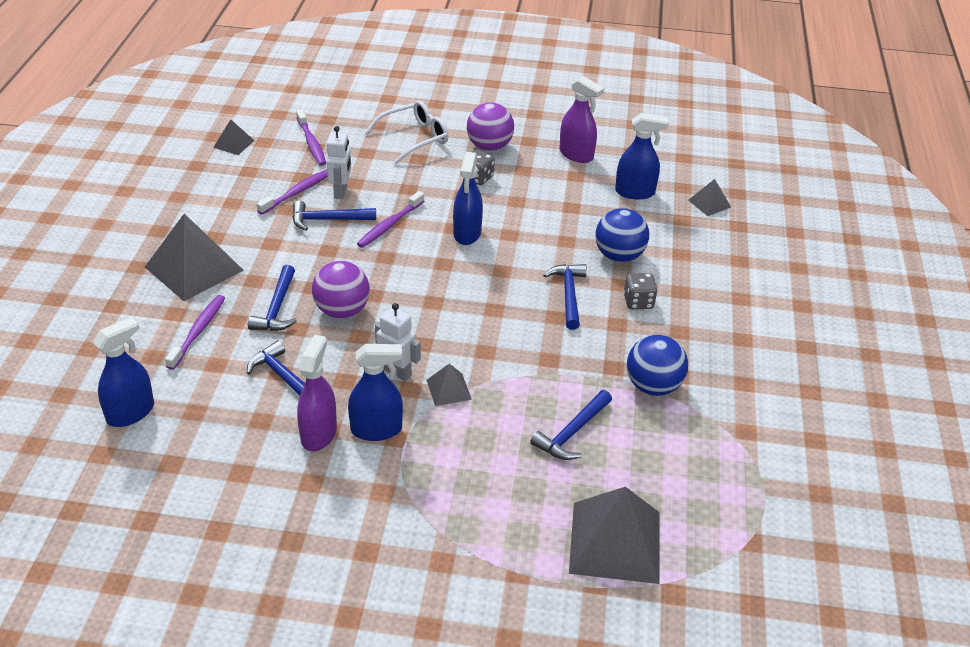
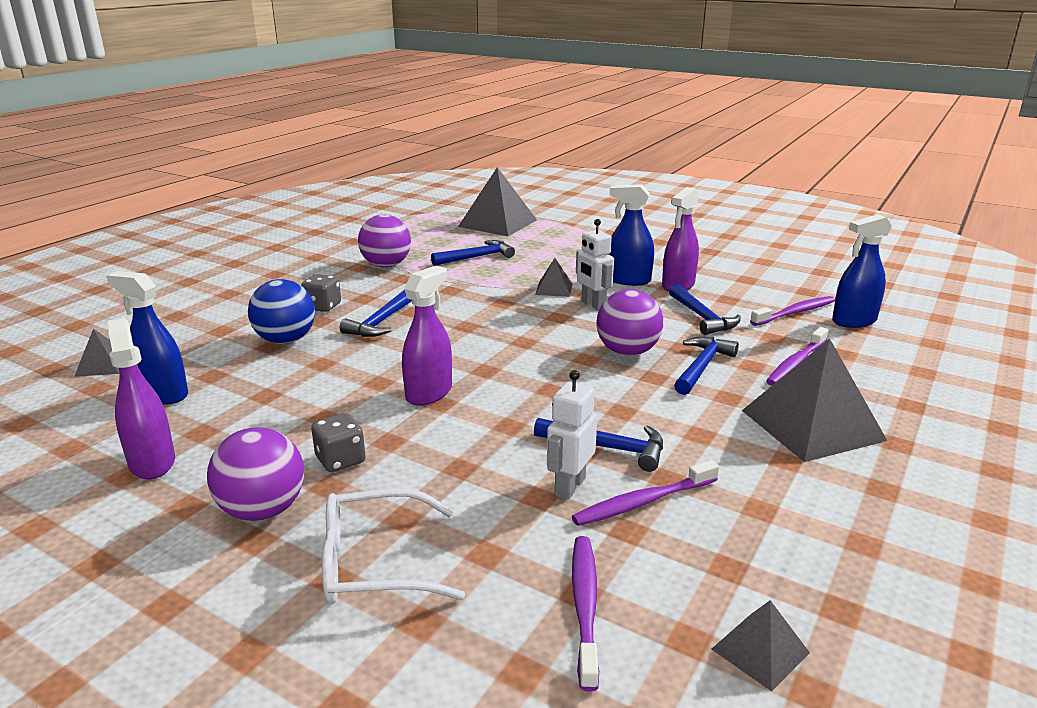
camera: 155 degrees left, 15 degrees down
(390, 225) = (522, 423): purple toothbrush -> purple toothbrush (795, 312)
(467, 233) = (429, 393): blue spray bottle -> purple spray bottle
(653, 386) = (386, 265): blue ball -> purple ball

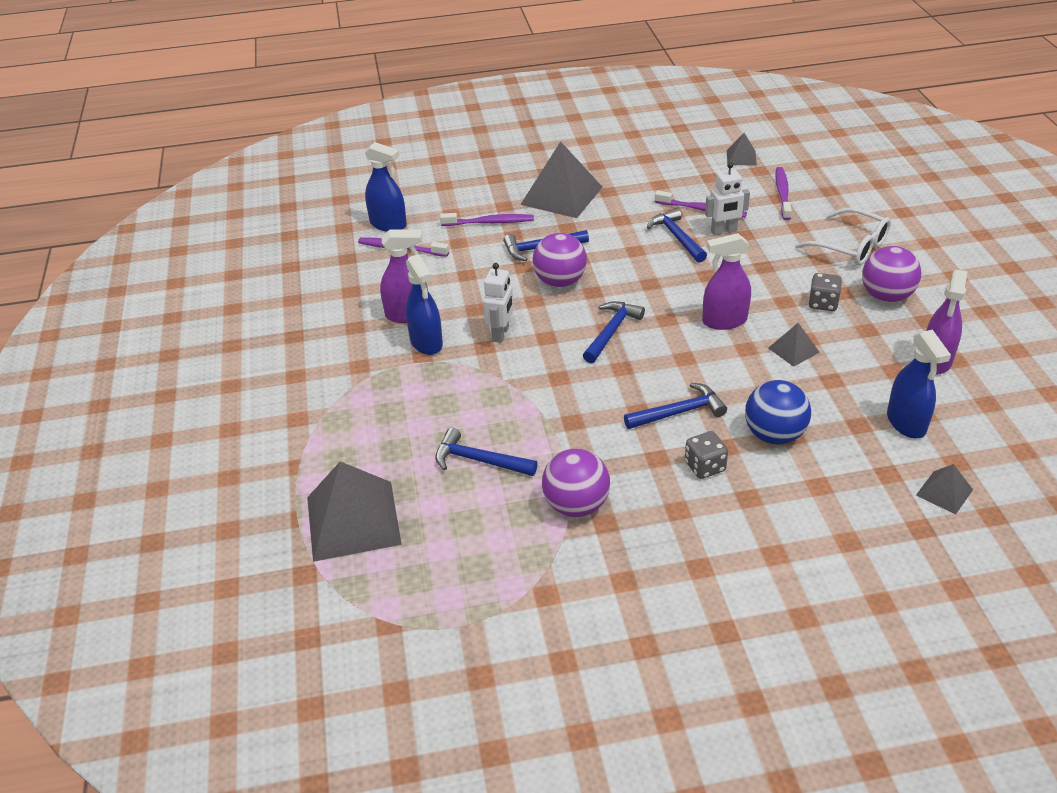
camera: 130 degrees left, 15 degrees up
(554, 289) = (495, 369): grey pyramid -> grey pyramid (793, 350)
(585, 606) = (782, 194): purple toothbrush -> purple toothbrush turned 135 degrees clockwise
(702, 317) = (460, 279): blue hammer -> blue hammer (611, 332)

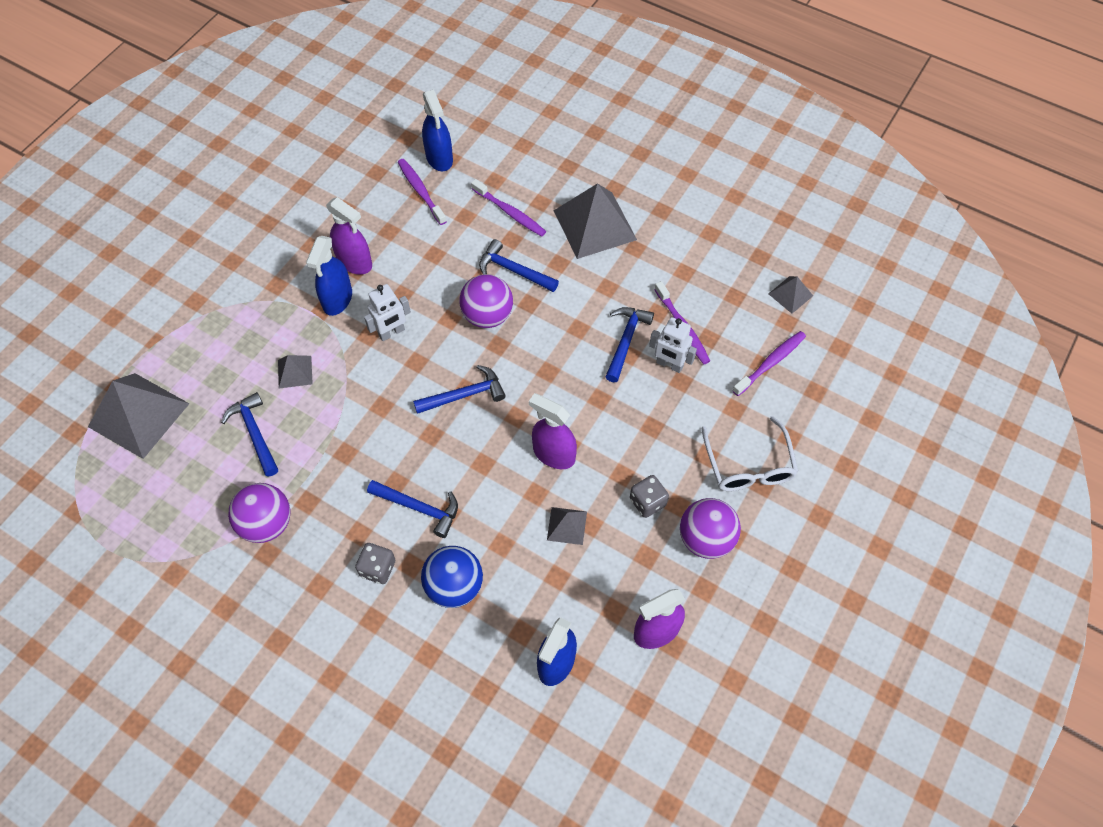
camera: 40 degrees right, 20 degrees up
(944, 492) = (501, 742): grey pyramid -> grey pyramid (295, 372)

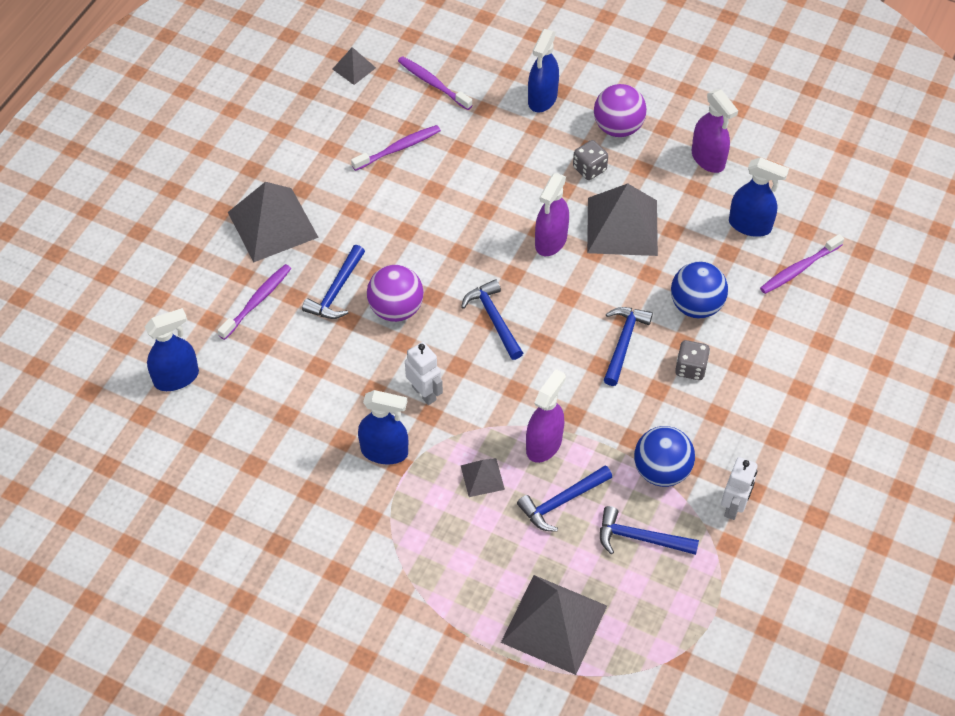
camera: 95 degrees left, 5 degrees down
(267, 523) = (661, 470): purple ball -> blue ball
(354, 262) = (332, 442): purple spray bottle -> purple spray bottle (544, 444)
(421, 191) = (227, 390): purple toothbrush -> purple toothbrush (799, 269)
(566, 525) = (622, 226): grey pyramid -> grey pyramid, size x2.08
(626, 341) = (418, 192): blue hammer -> blue hammer (640, 538)
(669, 365) = (442, 157): white robot -> white robot (734, 506)
(749, 465) = (542, 99): white glasses -> blue spray bottle

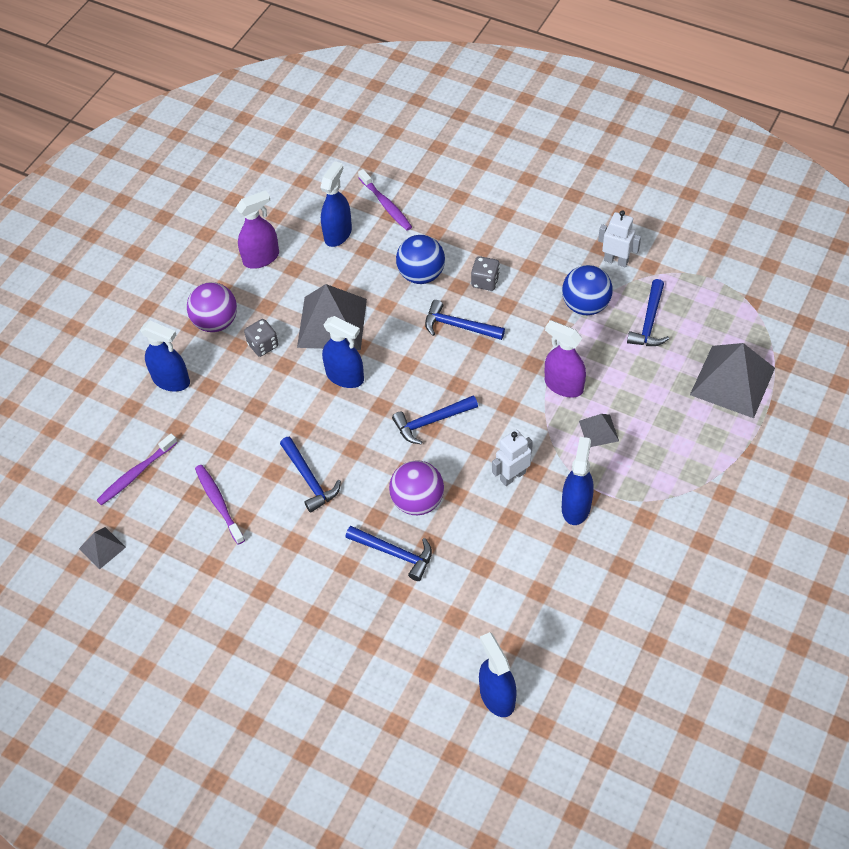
camera: 85 degrees left, 0 degrees up
(257, 301) = (404, 625): purple toothbrush -> none
(272, 224) = (307, 616): grey pyramid -> none
(551, 241) = (345, 377): purple spray bottle -> blue spray bottle
(562, 501) = (619, 373): blue hammer -> blue hammer (309, 479)

